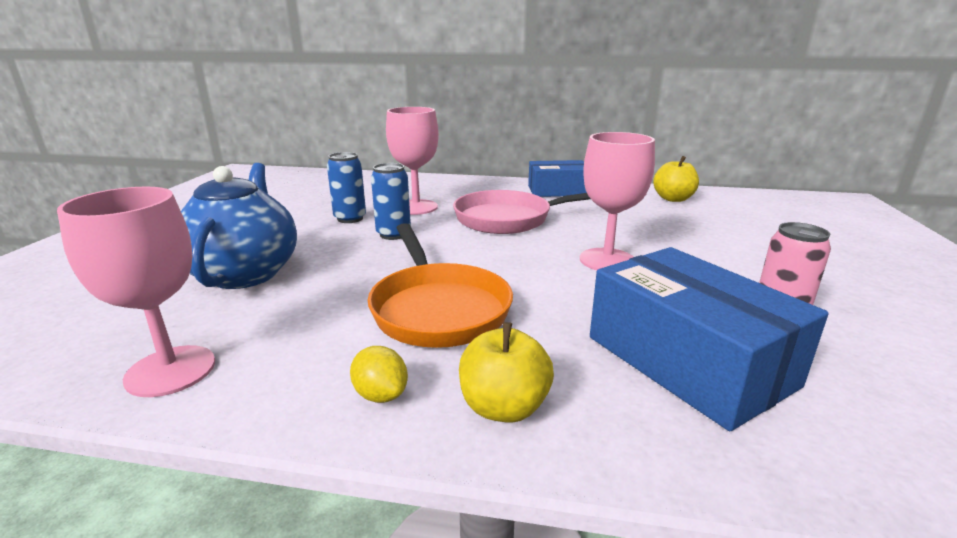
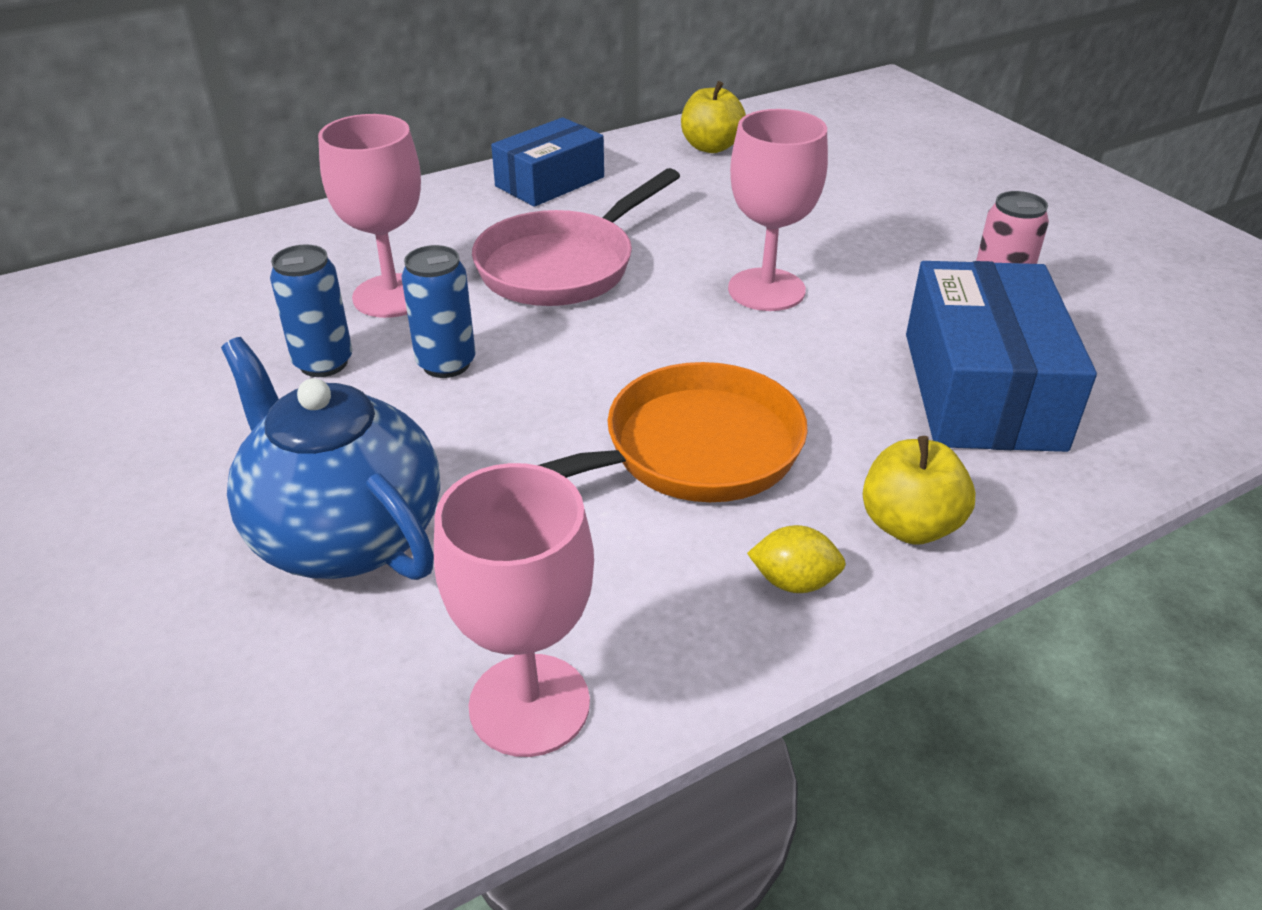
camera: 40 degrees left, 15 degrees up
(438, 309) = (690, 452): orange pan -> orange pan turned 60 degrees counterclockwise
(688, 361) = (981, 389): blue box -> blue box turned 75 degrees clockwise

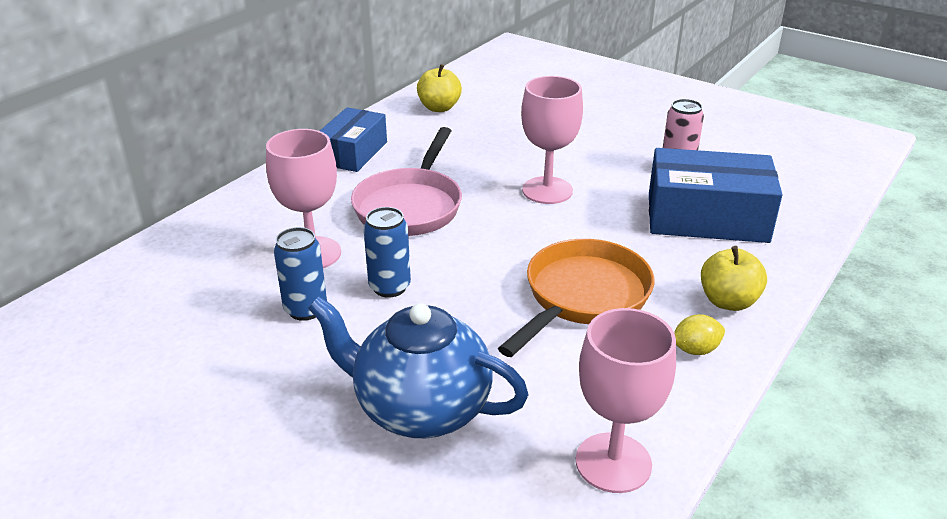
camera: 25 degrees left, 5 degrees down
(981, 389) = (707, 218): blue box -> blue box turned 60 degrees counterclockwise

